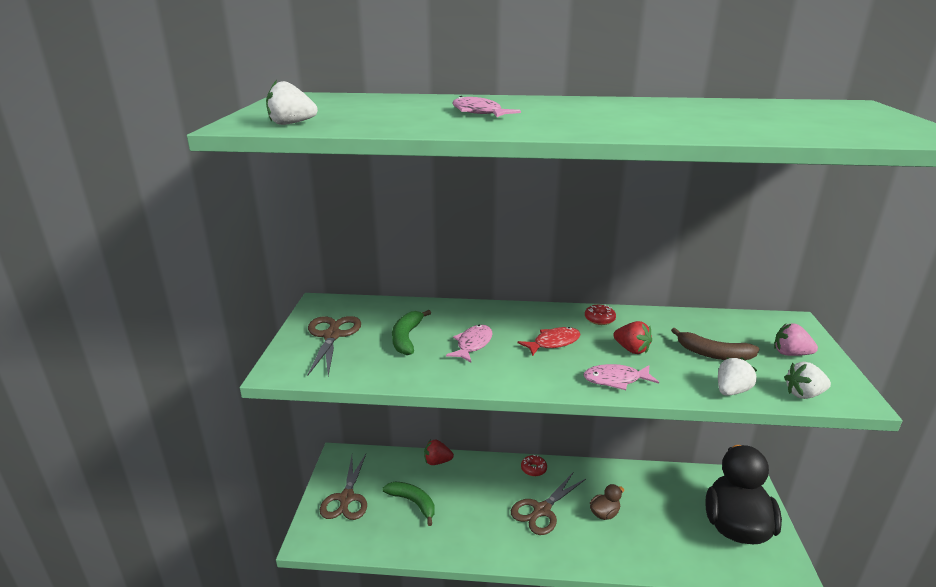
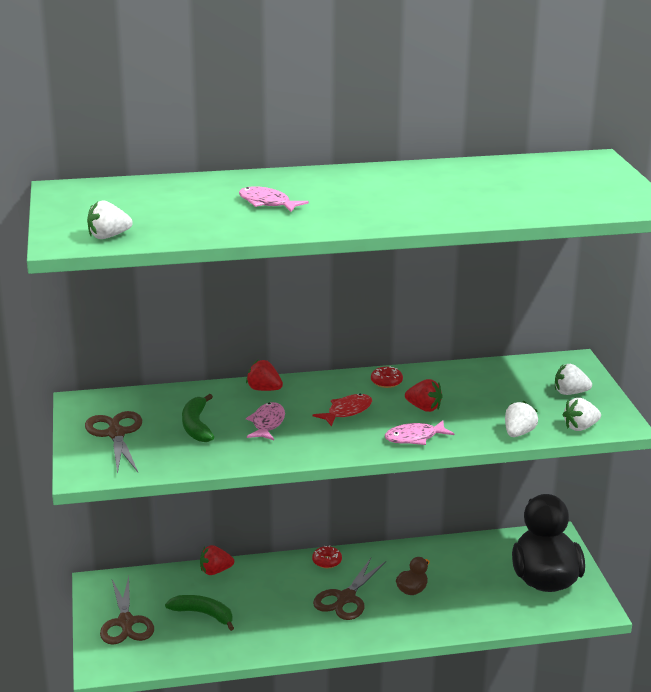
camera: 15 degrees left, 0 degrees up
(483, 312) = (264, 389): none -> red strawberry
(713, 354) = (500, 402): brown banana -> none
(790, 354) = (570, 393): pink strawberry -> white strawberry

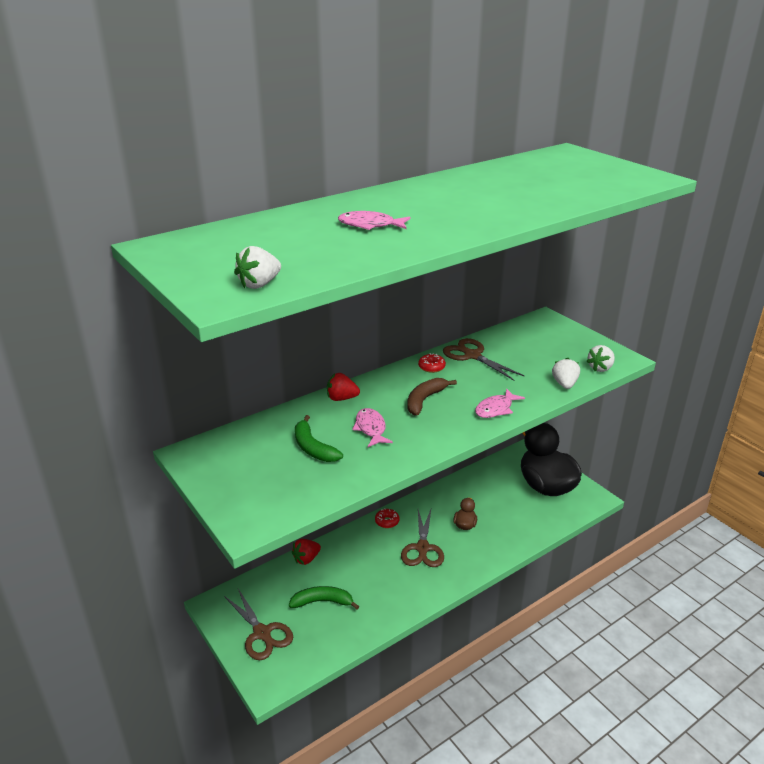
camera: 25 degrees left, 5 degrees up
(116, 433) = (246, 476): brown scissors -> brown scissors (472, 355)
(347, 411) = (424, 400): red fish -> brown banana
(424, 408) = (479, 382): red strawberry -> none
(570, 393) = (567, 343): white strawberry -> none

